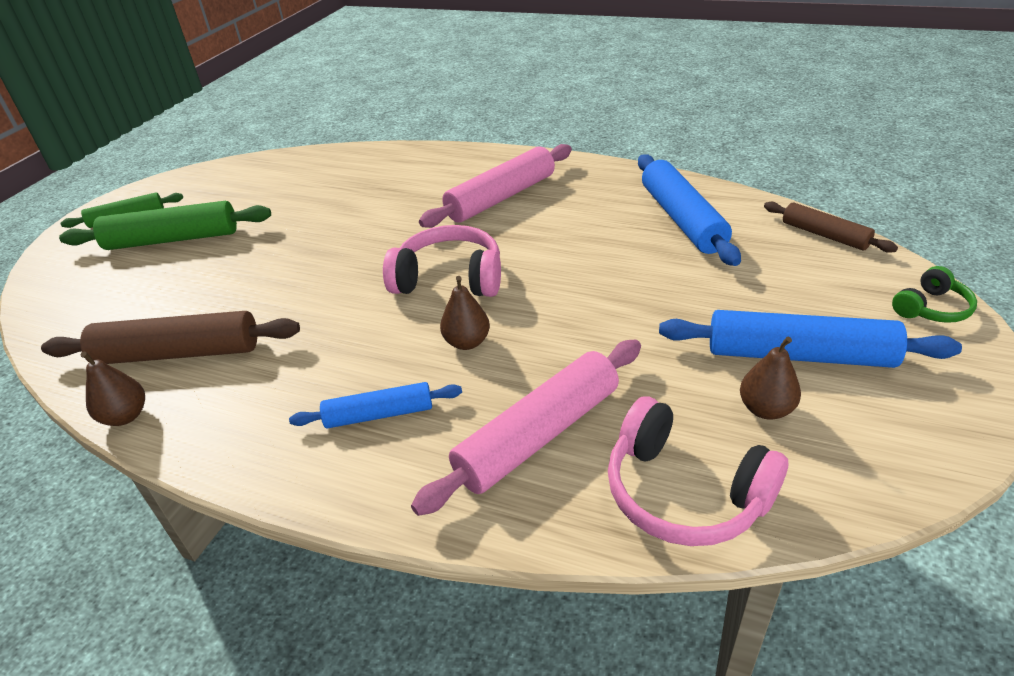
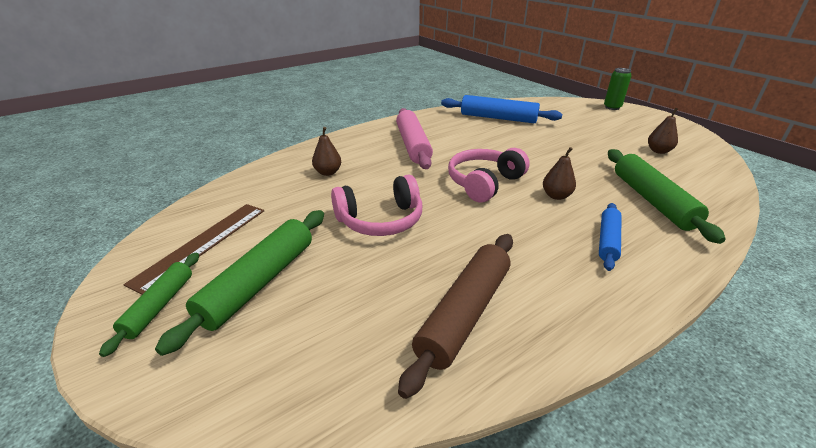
camera: 60 degrees left, 5 degrees down
(125, 416) = (536, 363): brown pear -> brown pear (328, 172)
(209, 192) = (202, 244): none -> brown ruler
(538, 435) = (652, 201): pink rolling pin -> green rolling pin
(684, 492) = (707, 182): pink headphones -> pink headphones (380, 220)
(799, 355) = (626, 134): blue rolling pin -> none
(824, 235) = (544, 102): brown rolling pin -> none
(931, 308) = (612, 107): green headphones -> green can

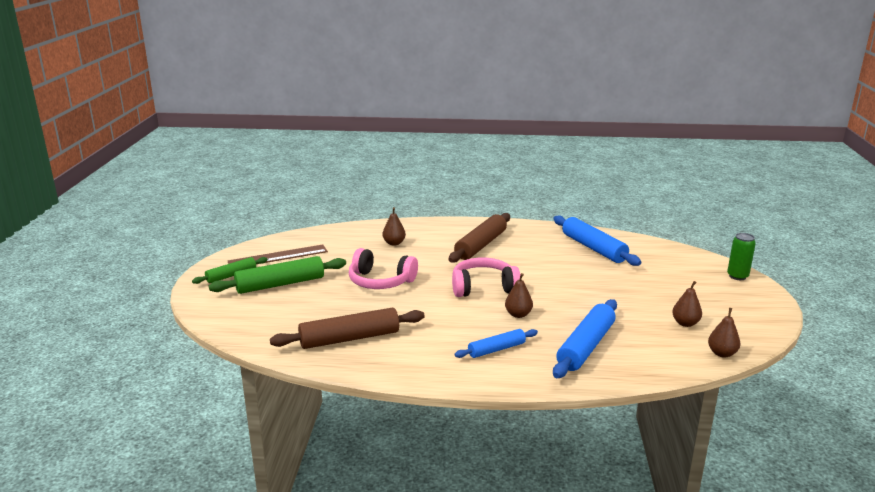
camera: 40 degrees right, 10 degrees down
(413, 145) = (481, 245): pink rolling pin -> brown rolling pin
(652, 201) = (585, 346): green rolling pin -> blue rolling pin
(720, 164) = (722, 353): none -> brown pear

